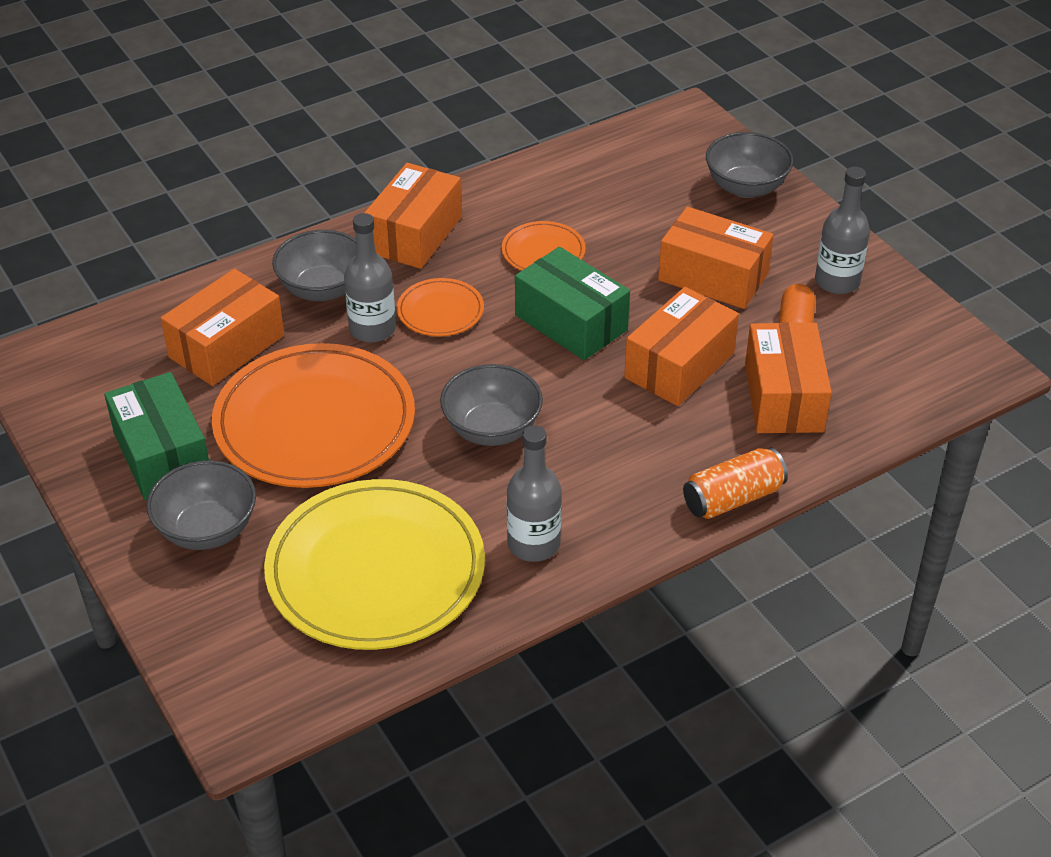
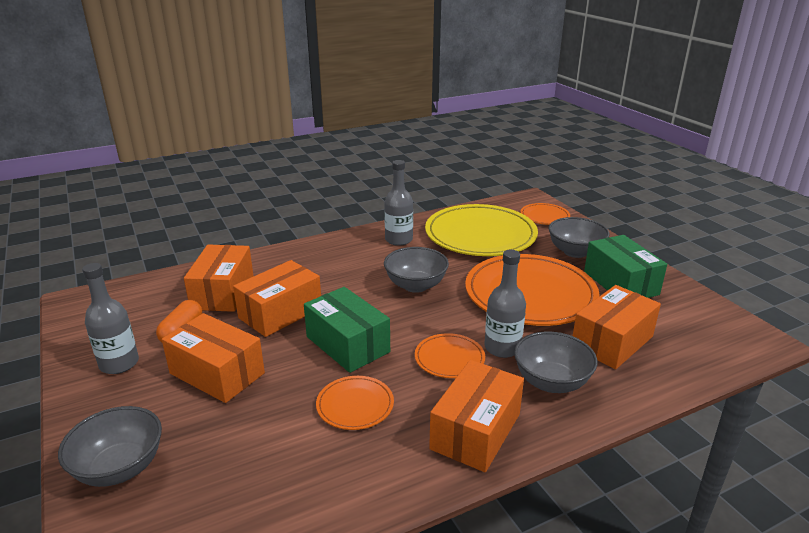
camera: 175 degrees left, 15 degrees down
(229, 647) = (544, 216): none -> orange plate
(732, 498) = (285, 251): orange can -> none

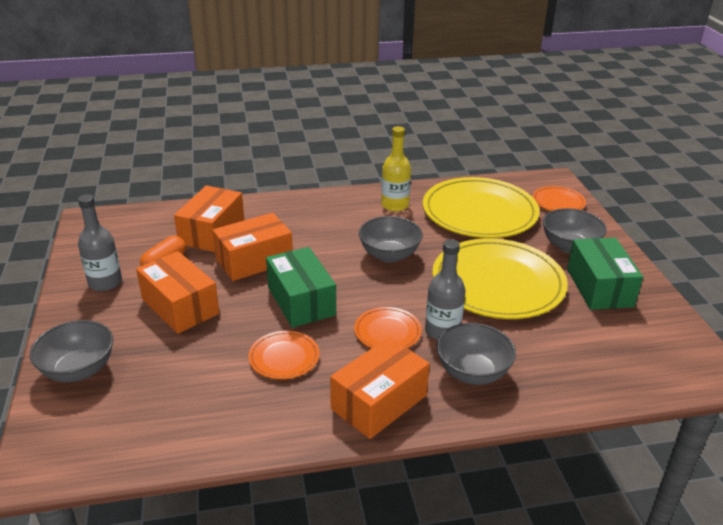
camera: 15 degrees right, 5 degrees up
(399, 240) = (395, 205): grey bottle -> yellow bottle
(530, 294) = (498, 283): orange plate -> yellow plate
(612, 342) = (554, 345): orange box -> none

